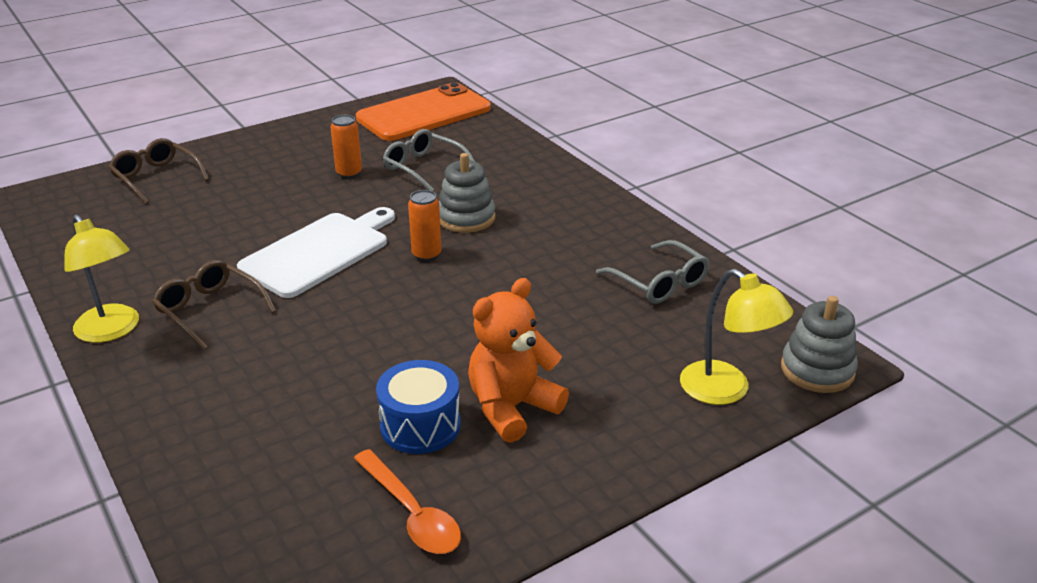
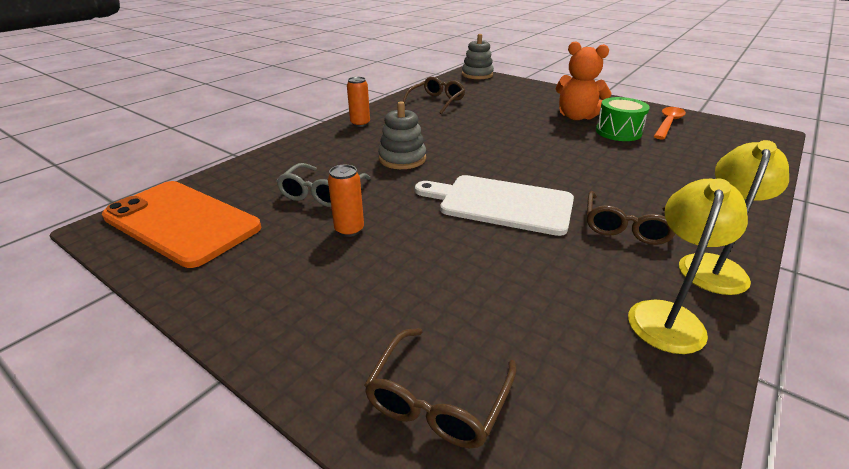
camera: 110 degrees left, 0 degrees up
(420, 425) = (618, 132): blue drum -> green drum
(426, 254) = (464, 162): orange can -> orange can (360, 123)
(659, 282) = (436, 102): grey glasses -> brown glasses
(726, 391) = (509, 85): yellow lamp -> yellow lamp (667, 316)

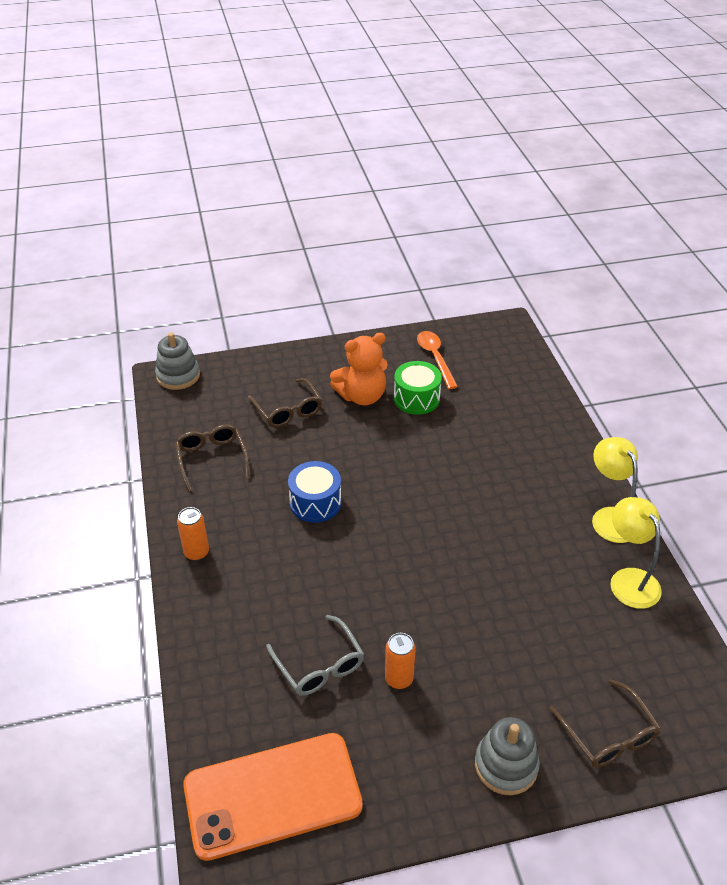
camera: 50 degrees left, 10 degrees up
(402, 159) = (313, 570): grey stacking toy -> grey stacking toy (506, 765)
(460, 138) = (315, 502): none -> blue drum
(501, 204) = (450, 561): white cutting board -> none
(626, 226) = (539, 518): brown glasses -> brown glasses (288, 410)

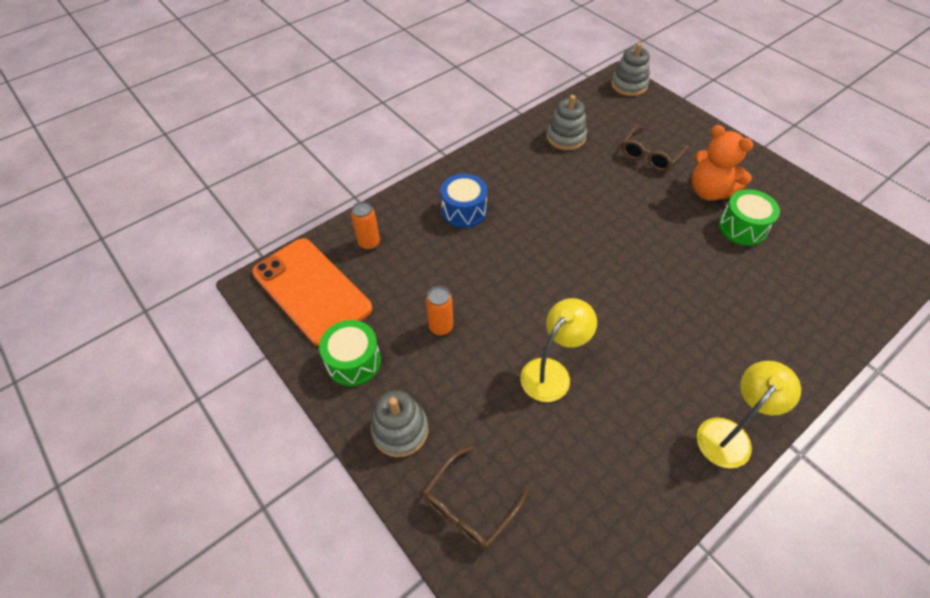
camera: 65 degrees right, 10 degrees up
(196, 552) = (478, 167): orange can -> orange can (369, 243)
(212, 459) = (566, 137): brown glasses -> grey stacking toy
(315, 502) = (571, 210): blue drum -> blue drum (464, 211)
(319, 665) = (426, 273): grey glasses -> none
(400, 782) = (353, 361): none -> green drum
(435, 358) = (807, 221): orange spoon -> none
(629, 579) = (660, 475): yellow lamp -> yellow lamp (552, 372)

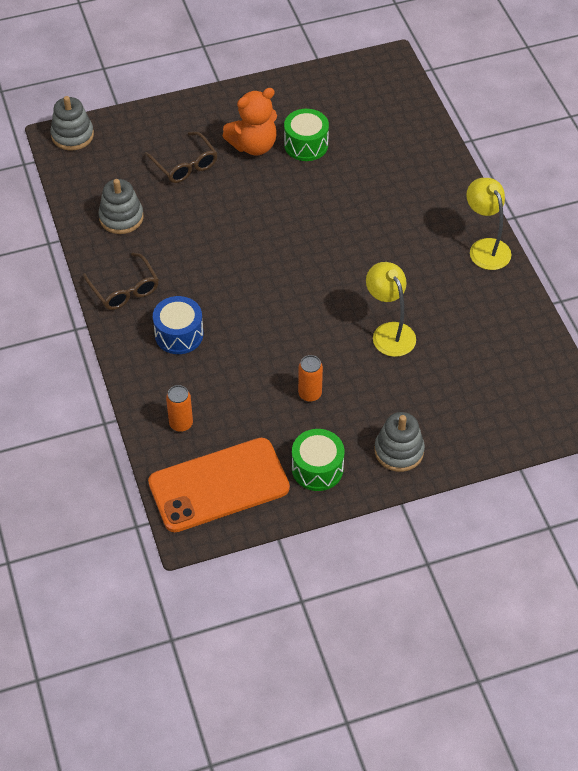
camera: 70 degrees left, 0 degrees up
(469, 505) = (478, 423): brown glasses -> brown glasses (124, 289)

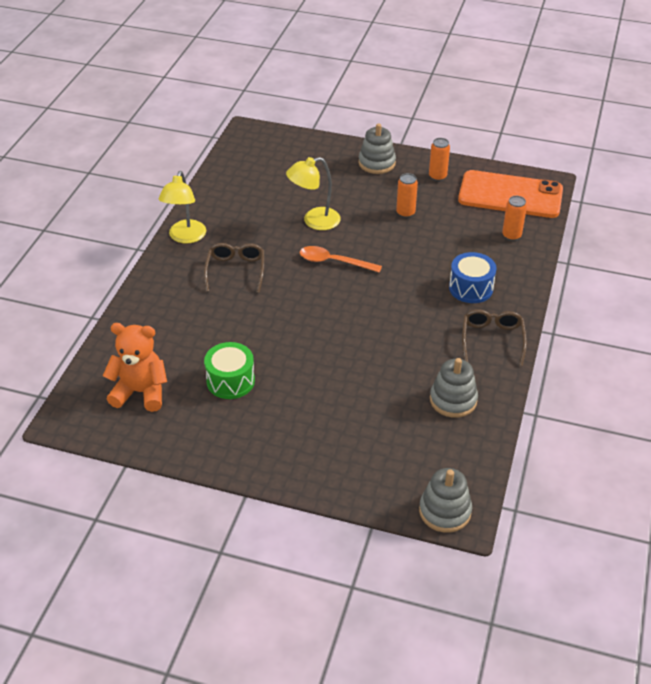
camera: 145 degrees left, 10 degrees down
(184, 164) = (356, 420): brown glasses -> brown glasses (235, 271)
(253, 145) = (277, 405): orange teddy bear -> orange teddy bear (140, 392)
(317, 468) = (437, 176): green drum -> orange can
(327, 295) = (334, 262): none -> orange spoon
(389, 332) = (314, 221): yellow lamp -> yellow lamp turned 60 degrees clockwise

